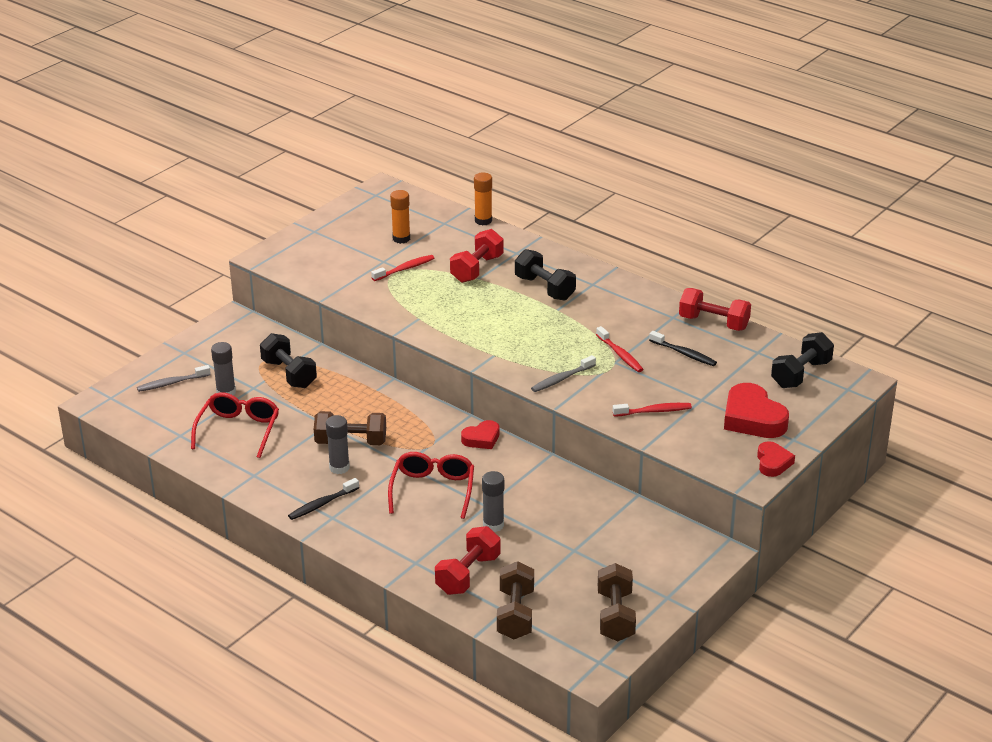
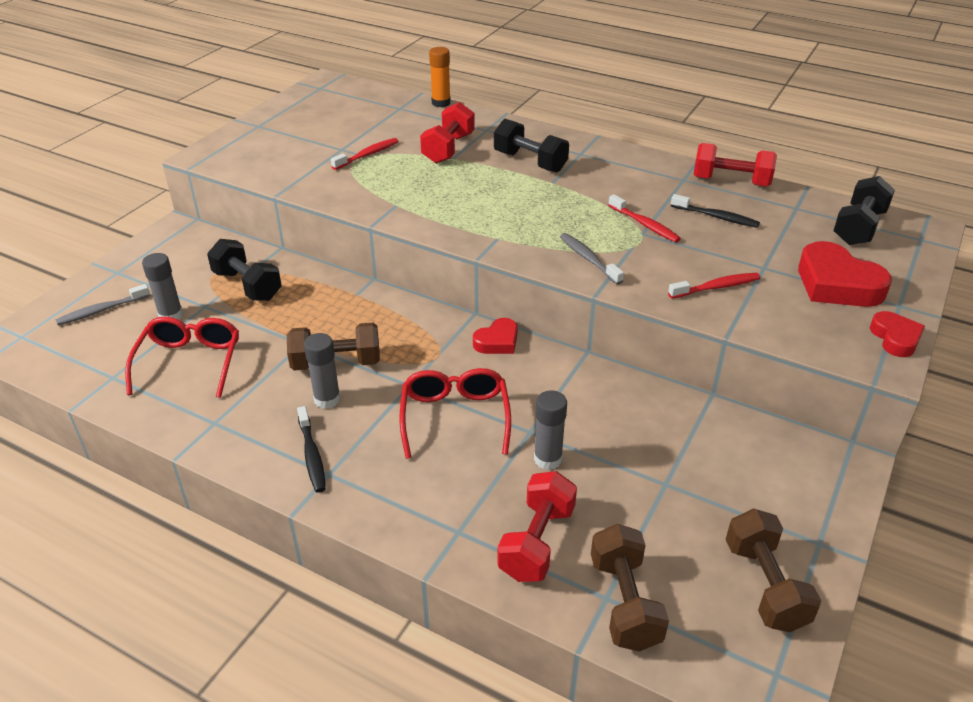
camera: 10 degrees left, 5 degrees up
(322, 504) = (312, 455): black toothbrush -> black toothbrush turned 60 degrees counterclockwise
(401, 239) = (356, 126): orange glue stick -> none
(561, 379) = (588, 259): grey toothbrush -> grey toothbrush turned 105 degrees clockwise

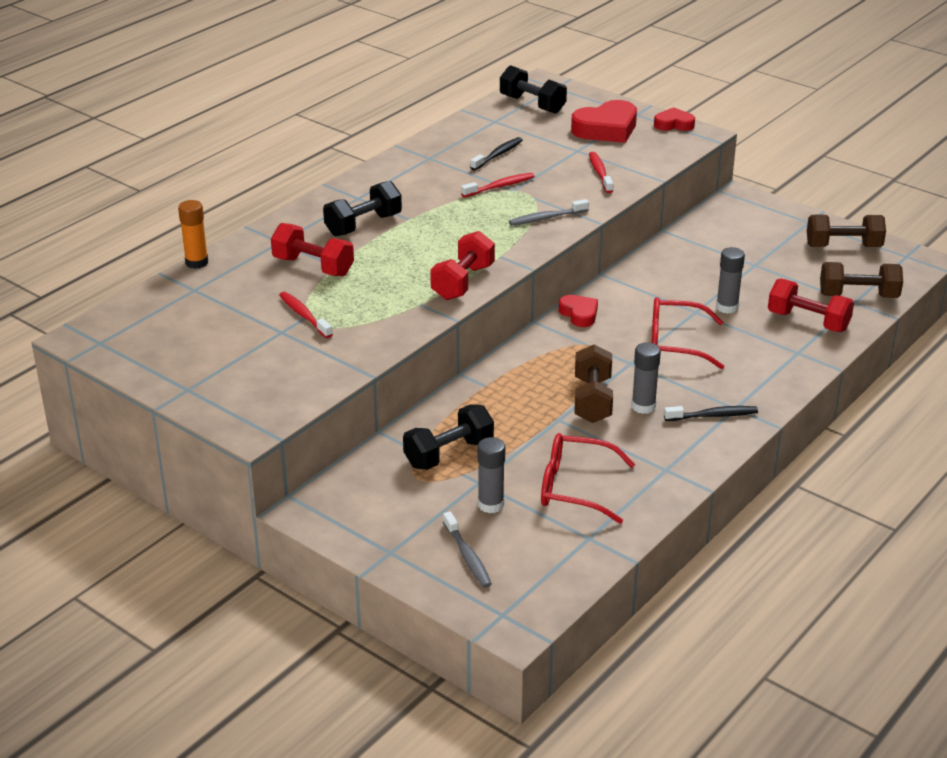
camera: 80 degrees left, 5 degrees down
(731, 181) = (442, 138): red dumbbell -> red dumbbell (463, 282)

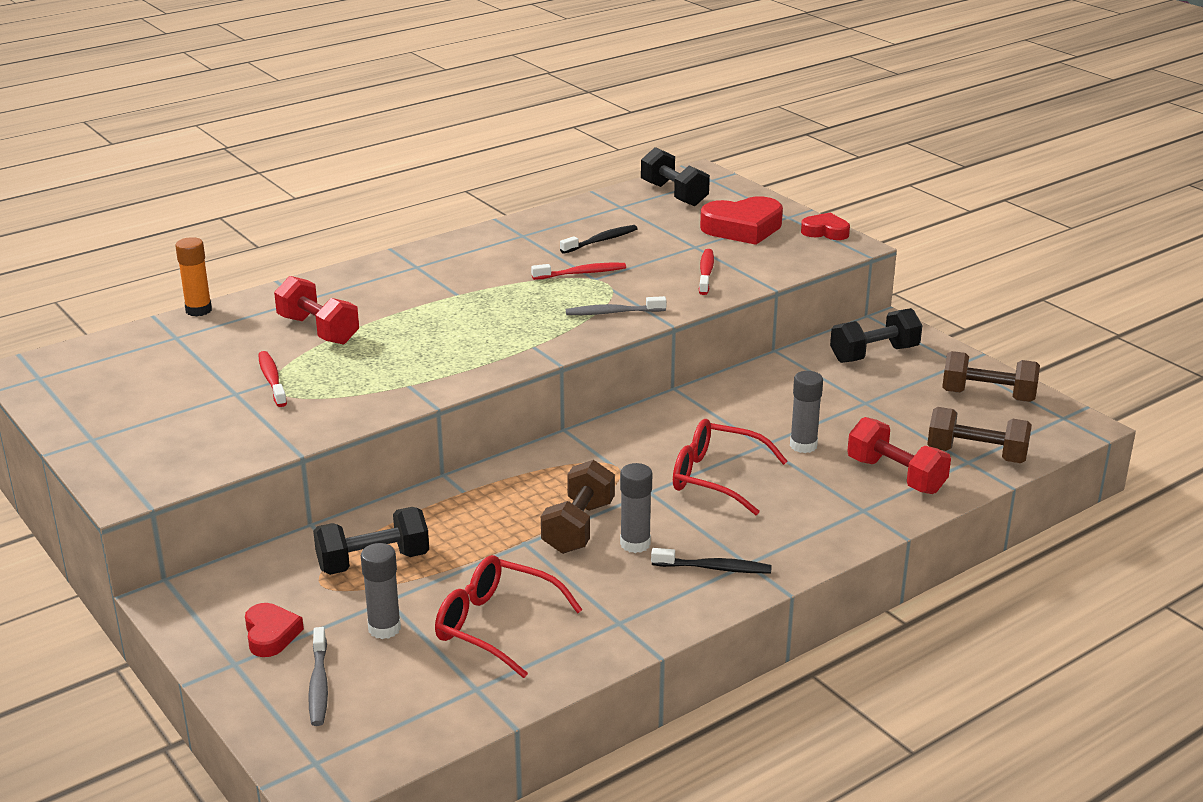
camera: 15 degrees right, 5 degrees down
(363, 225) = (403, 294): black dumbbell -> black dumbbell (874, 354)
(463, 282) = (471, 368): red dumbbell -> none
(579, 314) = (621, 428): red heart -> red heart (271, 635)

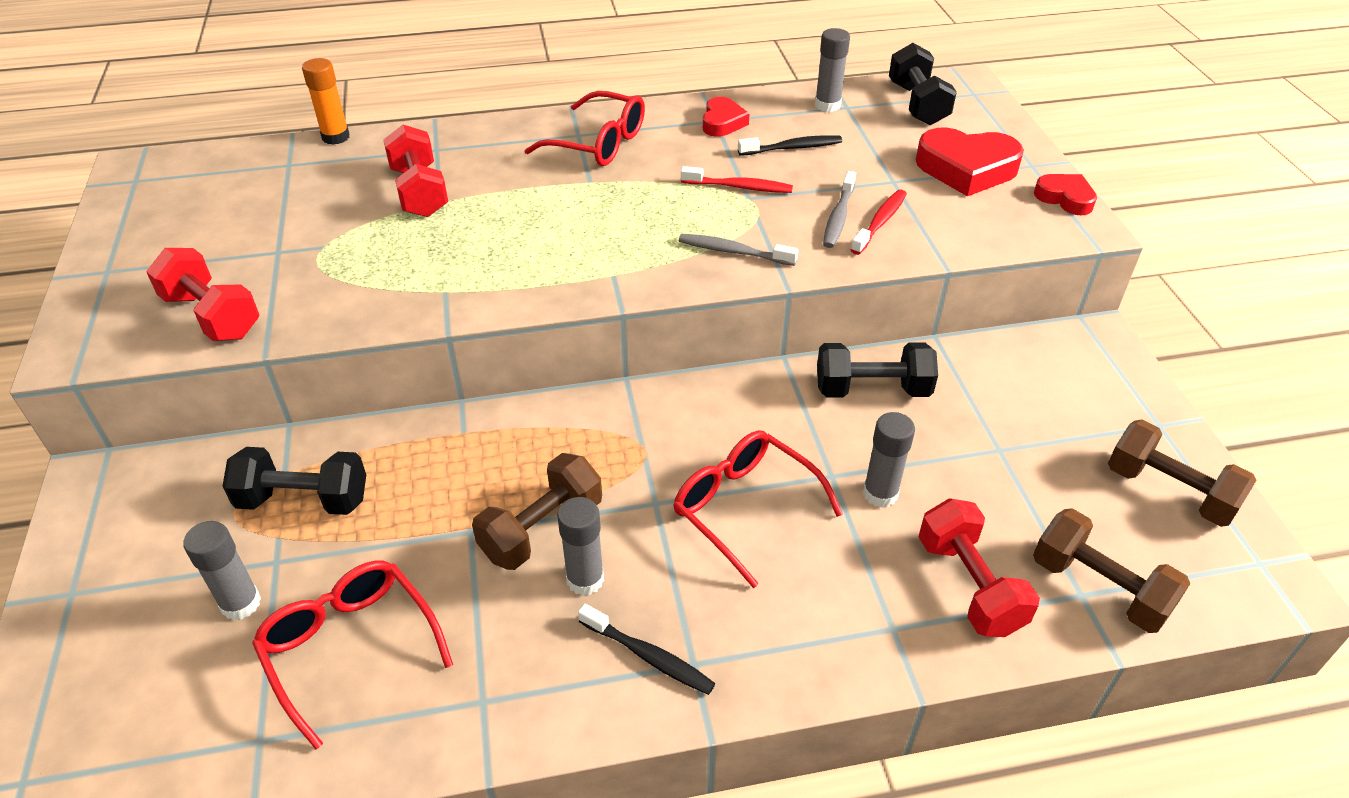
camera: 25 degrees right, 15 degrees up
(226, 443) = (212, 316): none -> red dumbbell
(271, 635) = (134, 566): red heart -> red heart (722, 122)
(272, 379) = (324, 244): red toothbrush -> none
(319, 685) = (117, 661): grey toothbrush -> grey toothbrush (838, 217)
(440, 268) = (599, 143): none -> red glasses
(604, 208) = (827, 105): none -> grey glue stick
(874, 354) = (1053, 378): black dumbbell -> black dumbbell (872, 389)

